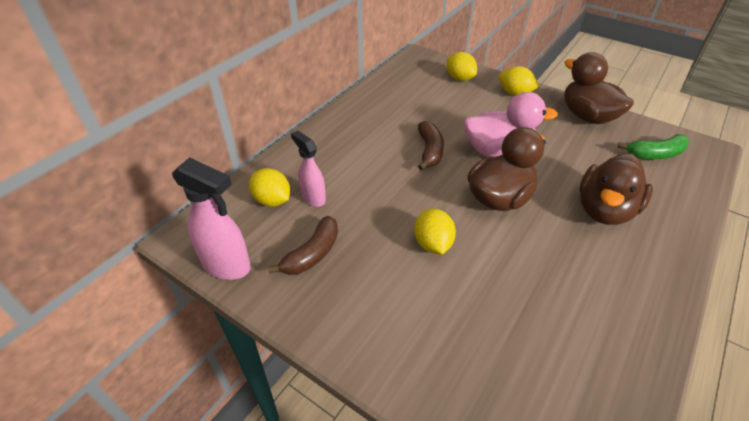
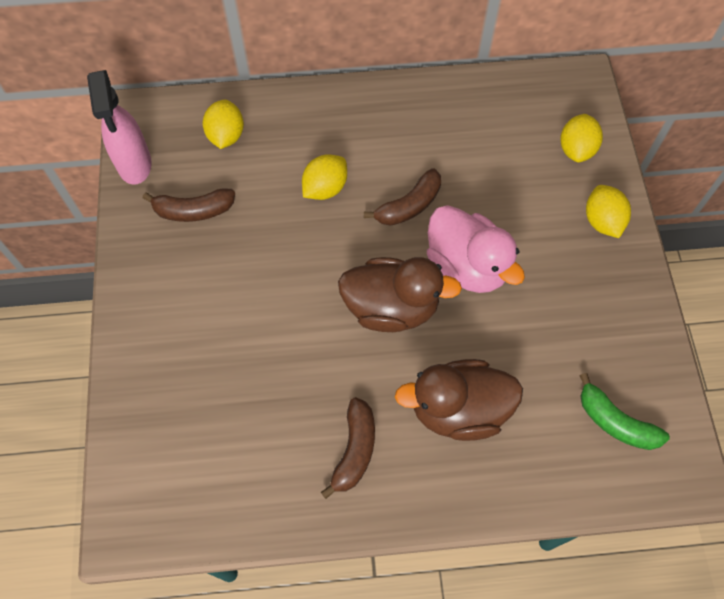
camera: 50 degrees right, 20 degrees up
(313, 198) = (256, 162): pink spray bottle -> none
(433, 244) = (280, 289): yellow lemon -> yellow lemon (325, 188)
(587, 116) = (629, 319): brown duck -> none
(605, 279) = (354, 450): none -> brown banana

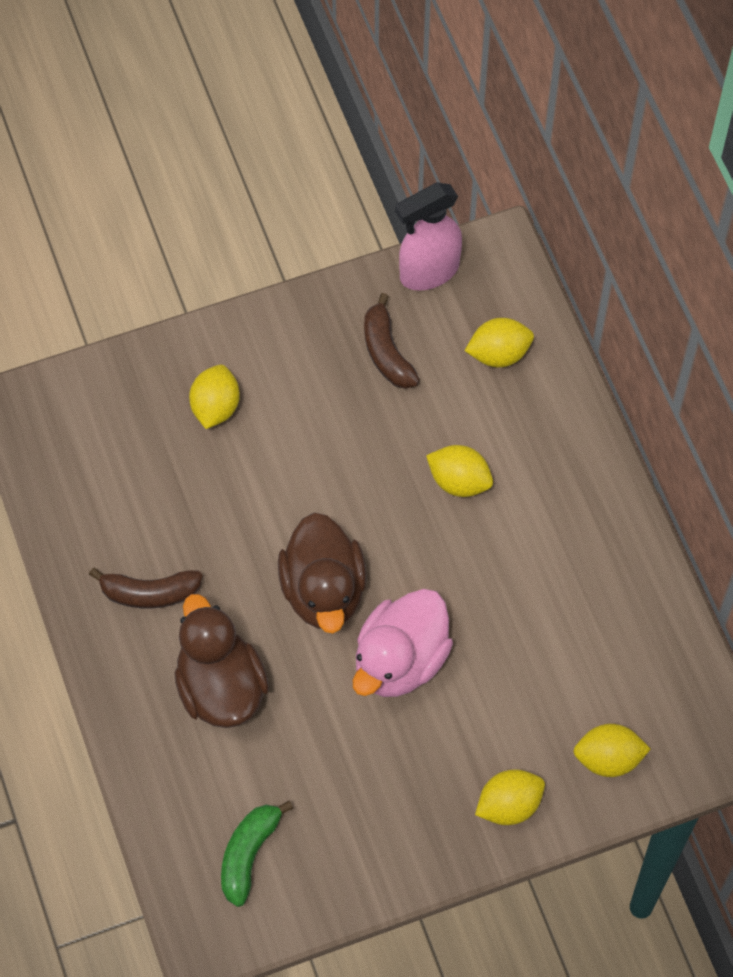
camera: 75 degrees right, 0 degrees up
(193, 353) = (215, 407): none -> yellow lemon
(409, 206) = (463, 579): brown banana -> none

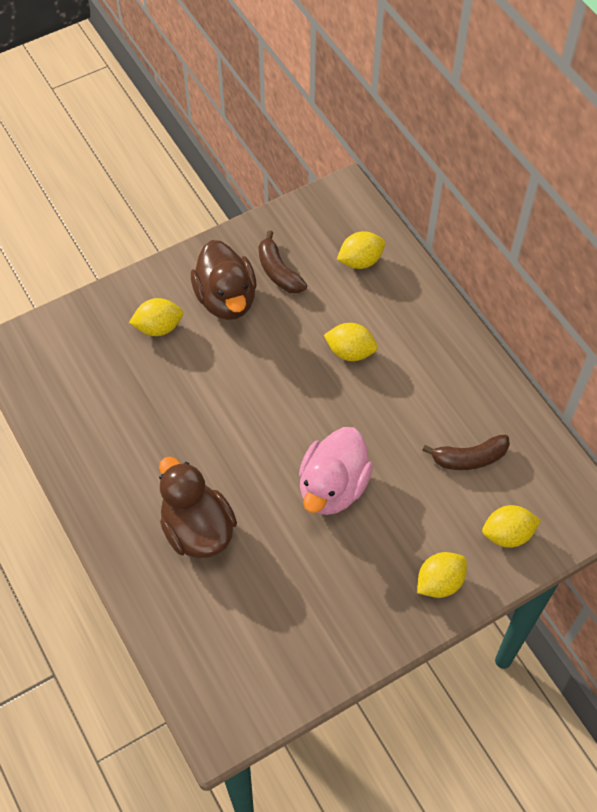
camera: 10 degrees left, 5 degrees down
(149, 593) = (130, 468): brown banana -> brown banana (469, 458)
(215, 407) = (158, 327): yellow lemon -> yellow lemon turned 75 degrees clockwise
(249, 854) = (243, 655): green banana -> none
(323, 590) = (264, 445): brown duck -> brown duck (226, 299)
(428, 272) = (298, 214): pink spray bottle -> none

